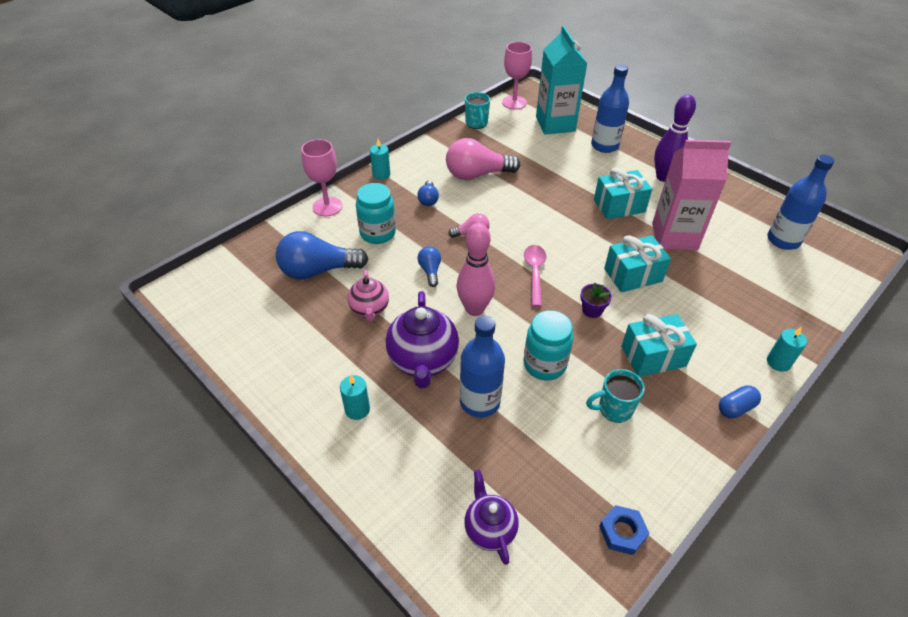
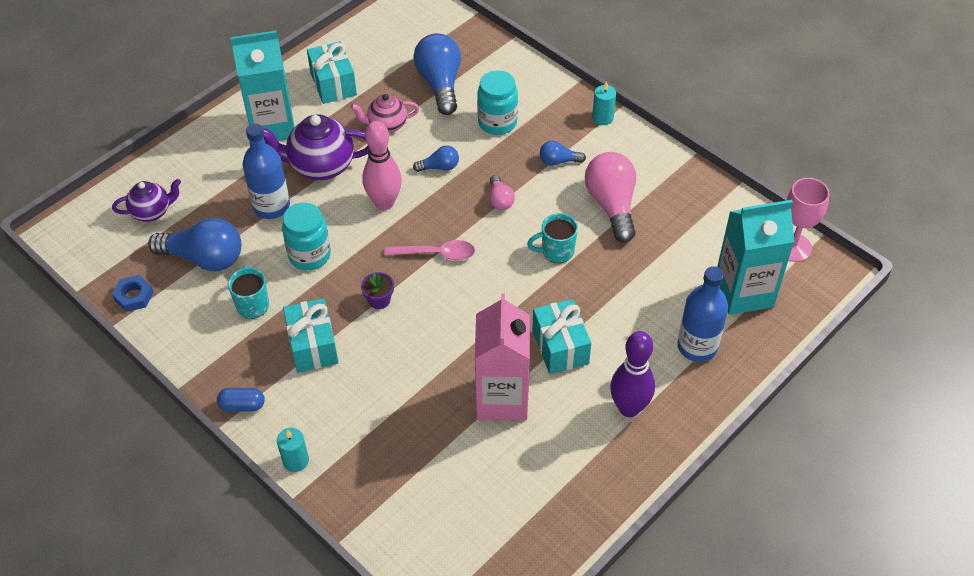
camera: 90 degrees right, 5 degrees up
(327, 206) = (540, 79): pink goblet -> none
(357, 409) = (272, 127): turquoise candle -> turquoise carton
(476, 123) = (728, 205): turquoise mug -> turquoise mug (556, 251)
(557, 461) = (204, 258): none -> blue light bulb
(633, 275) = (432, 344): turquoise gift -> turquoise gift (333, 84)
(735, 408) = (242, 405): blue capsule -> blue capsule turned 60 degrees counterclockwise
(783, 240) = (499, 525): blue bottle -> none

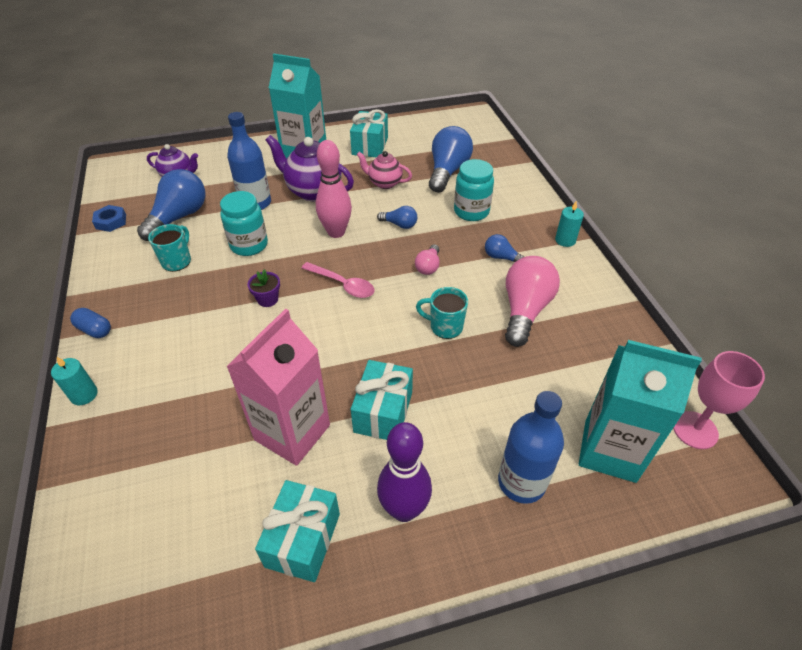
camera: 30 degrees right, 5 degrees down
(204, 258) = (179, 217): blue light bulb -> blue light bulb turned 105 degrees counterclockwise
(313, 346) = (187, 310): turquoise gift -> turquoise gift (303, 540)

